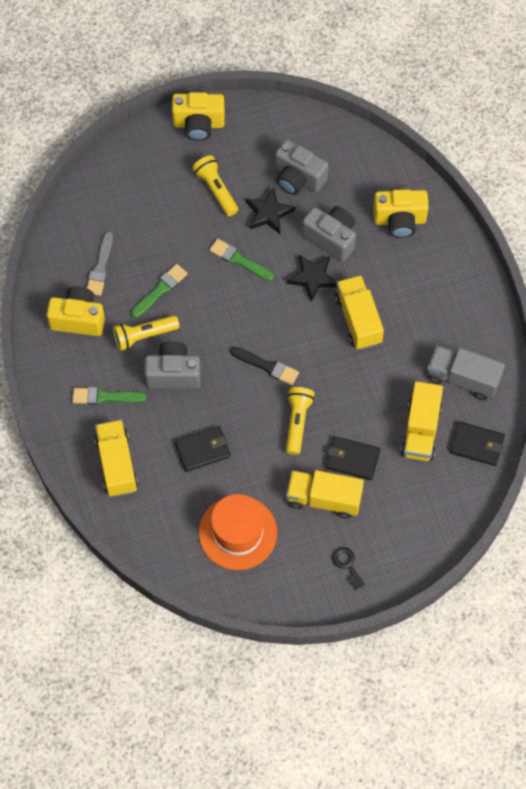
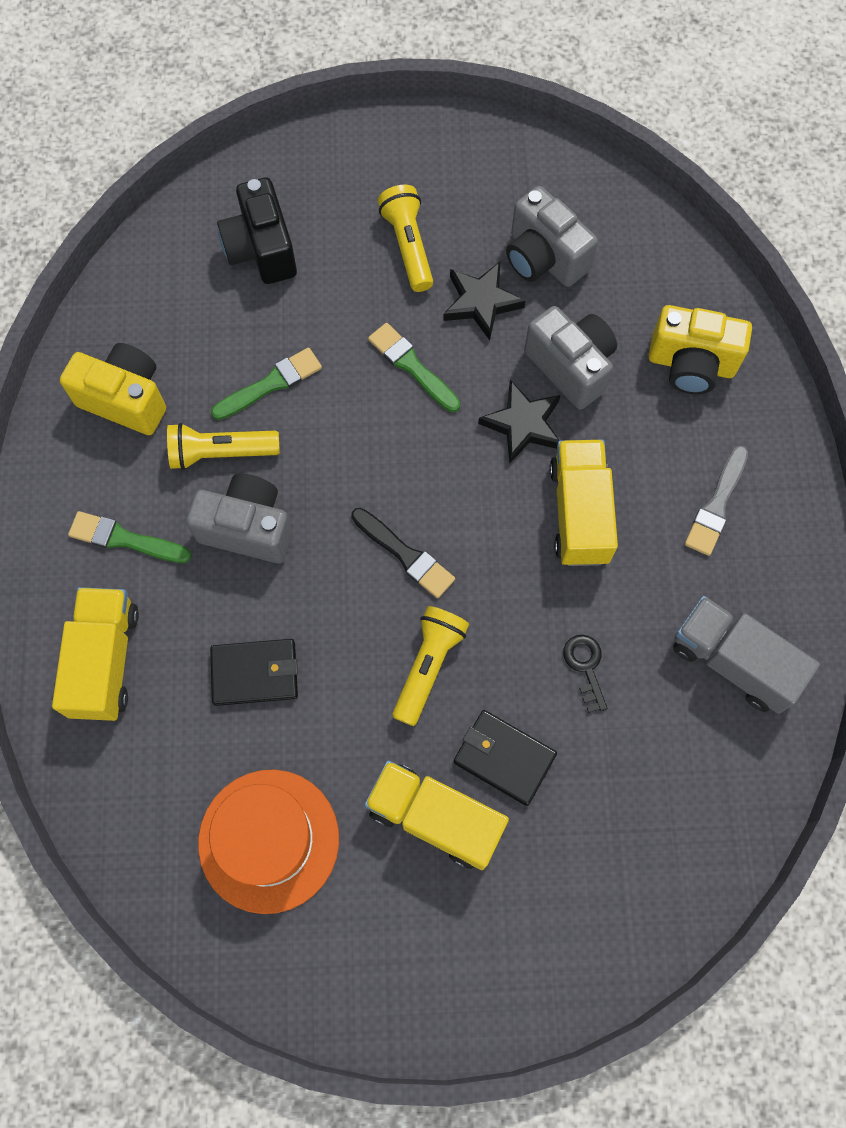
camera: 15 degrees right, 5 degrees up
(100, 267) = (188, 325): grey brush -> grey brush (716, 505)
(129, 213) = (261, 250): none -> black camera
(198, 124) = (411, 139): yellow camera -> none
(347, 565) = (442, 955): black key -> black key (585, 667)
(420, 430) = (636, 736): yellow truck -> none
(477, 445) = (729, 789): black wallet -> none

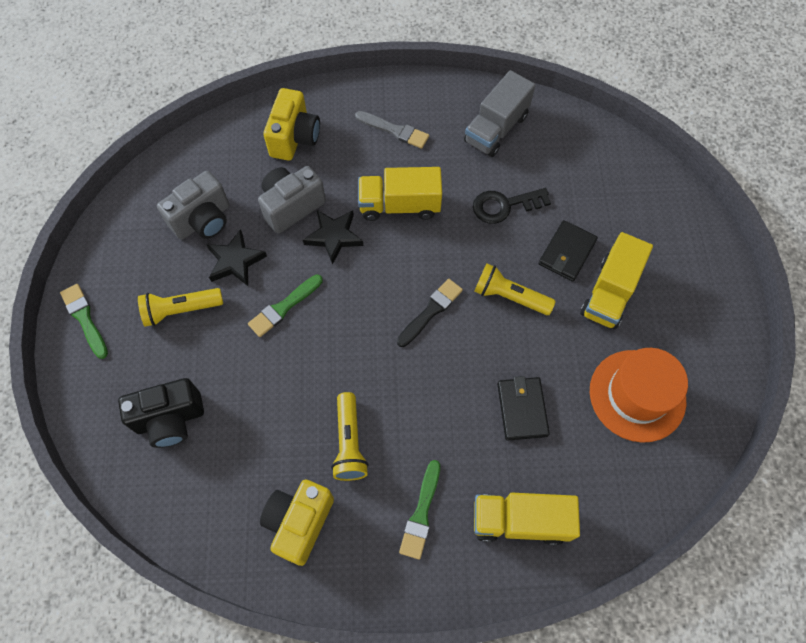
camera: 90 degrees left, 5 degrees down
(248, 528) = (411, 419): grey camera -> none
(271, 384) = (292, 407): green brush -> green brush (84, 318)
(585, 667) = (504, 206): black key -> black key, size x1.54

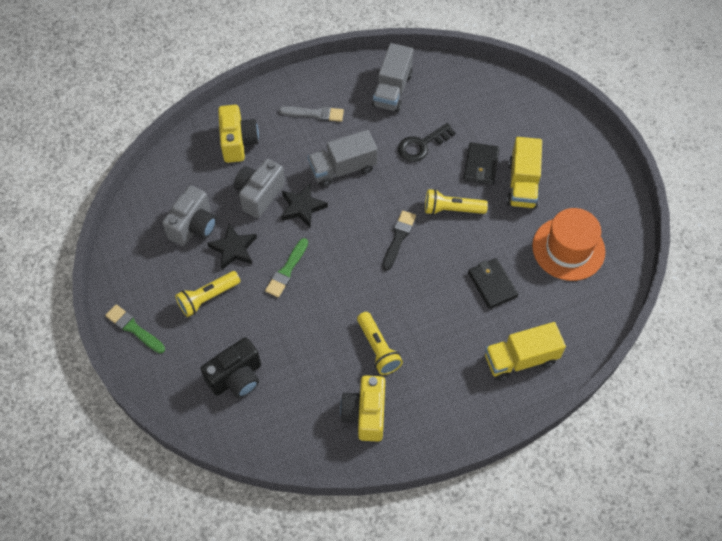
camera: 20 degrees left, 5 degrees down
(399, 205) = (342, 169): yellow truck -> grey truck
(421, 513) = (450, 378): green brush -> none

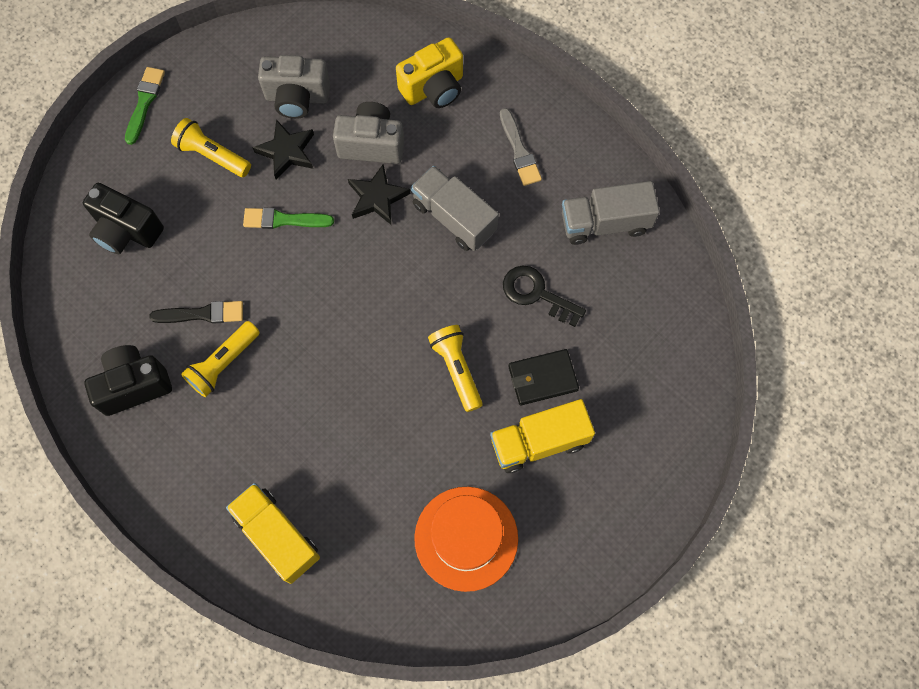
camera: 65 degrees right, 10 degrees up
(365, 414) = (134, 385): yellow camera -> black camera
(398, 238) = (385, 323): black brush -> black brush (202, 314)
(492, 284) = (368, 461): black wallet -> none

